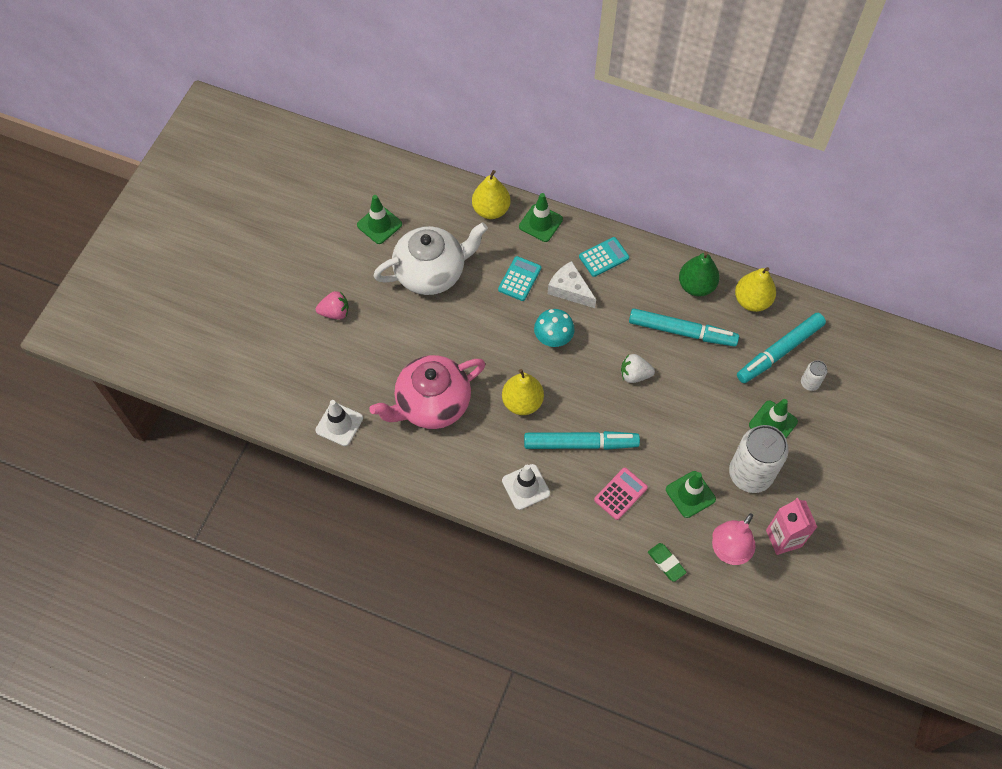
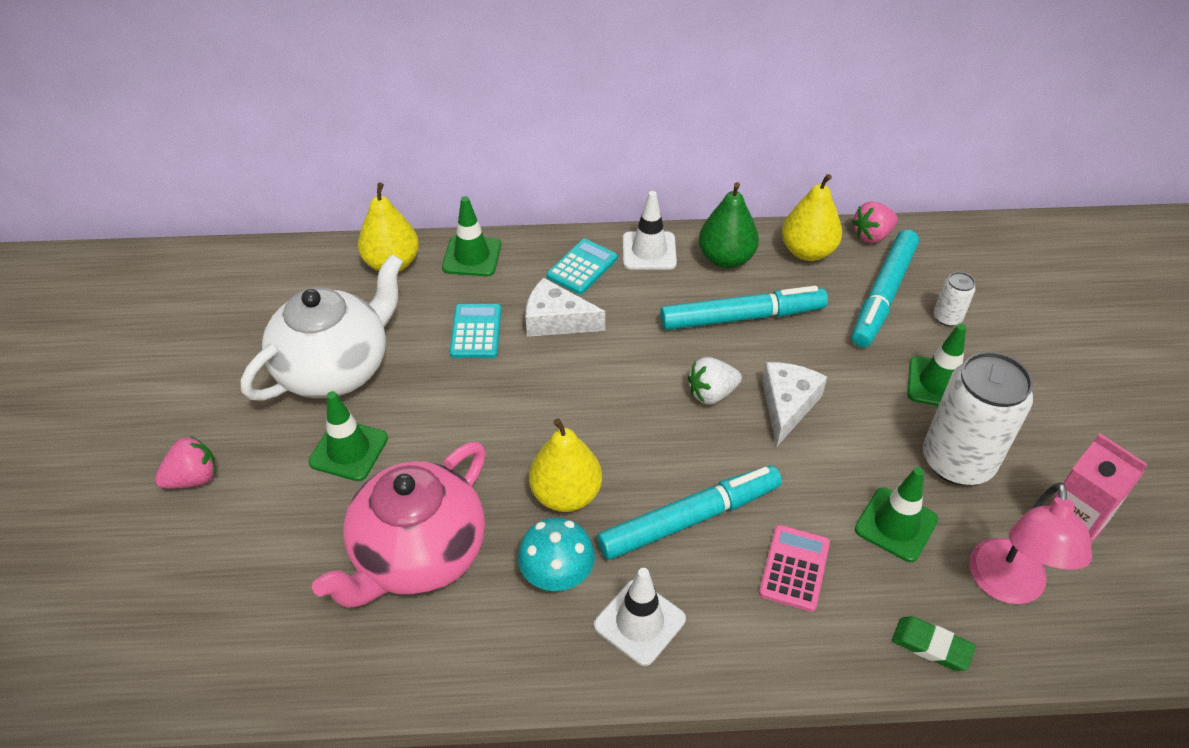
camera: 25 degrees left, 15 degrees down
(339, 424) = (263, 654): white traffic cone -> white traffic cone (649, 251)
(379, 225) = (226, 334): green traffic cone -> green traffic cone (349, 450)
(553, 338) = (566, 389): turquoise mushroom -> turquoise mushroom (557, 575)
(674, 400) = (787, 405): none -> white cheese
(802, 305) = (872, 235): none -> pink strawberry

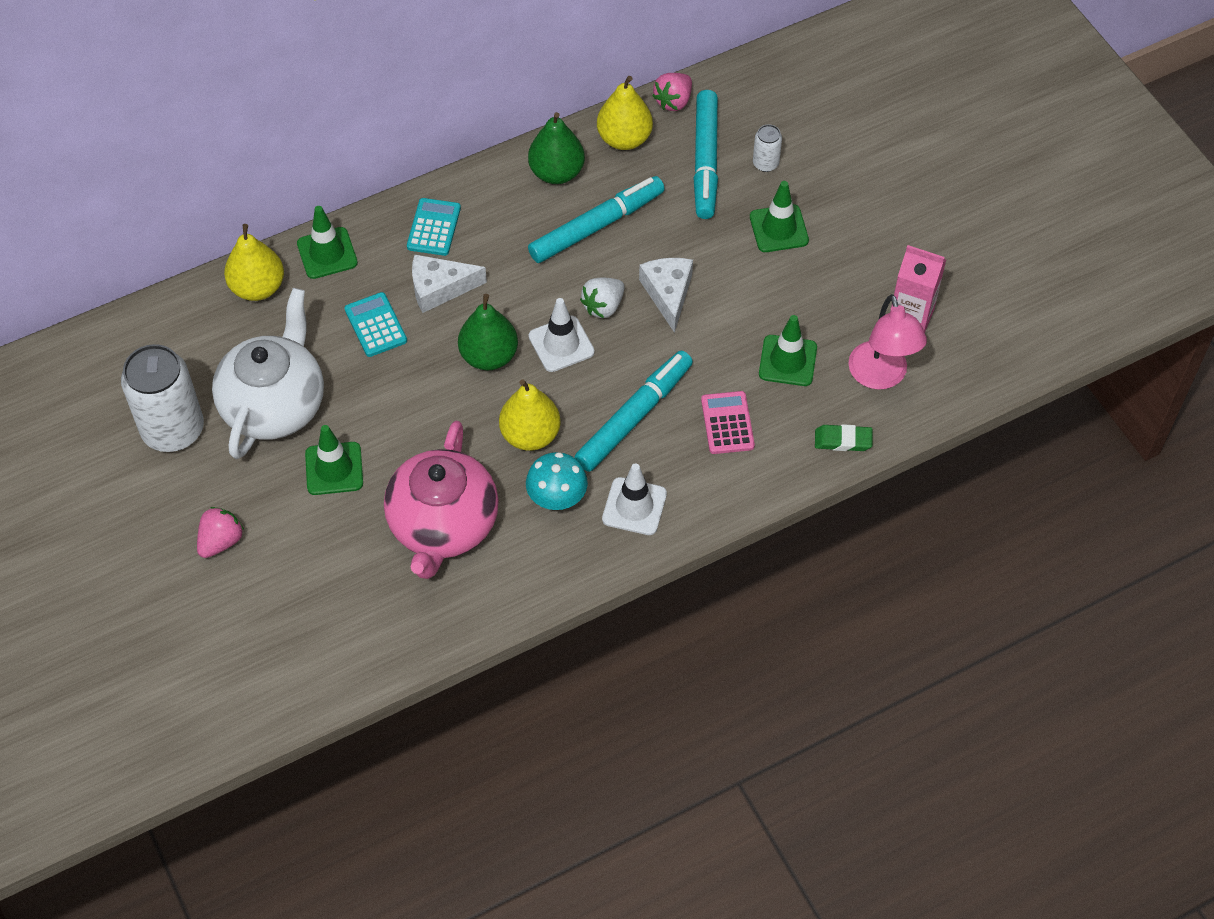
camera: 25 degrees left, 10 degrees up
(568, 399) = (489, 356): none -> green pear
(649, 251) = (485, 189): white traffic cone -> white traffic cone (561, 344)
(957, 461) = (815, 291): white can -> white can (173, 430)

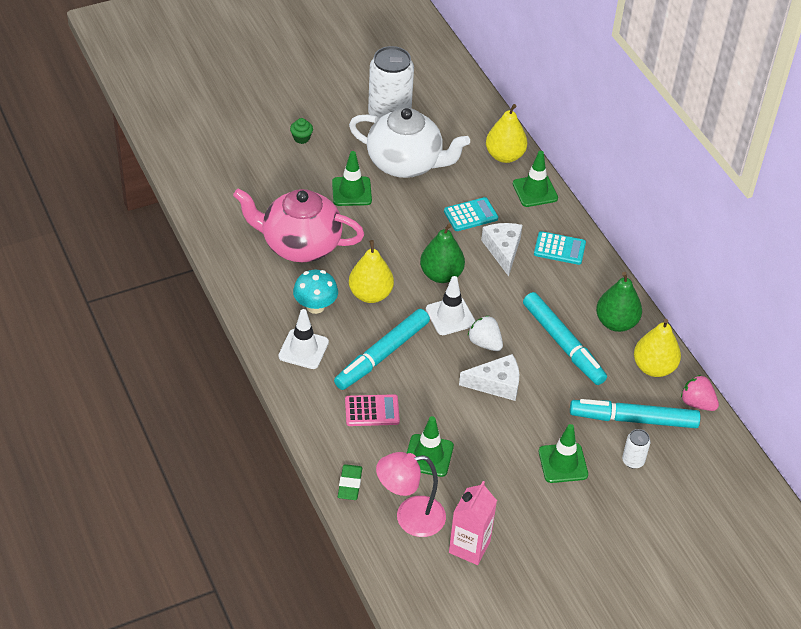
camera: 90 degrees right, 10 degrees down
(221, 541) = (301, 138): pink strawberry -> green cupcake
(634, 417) = (382, 355): turquoise marker -> turquoise marker turned 90 degrees clockwise

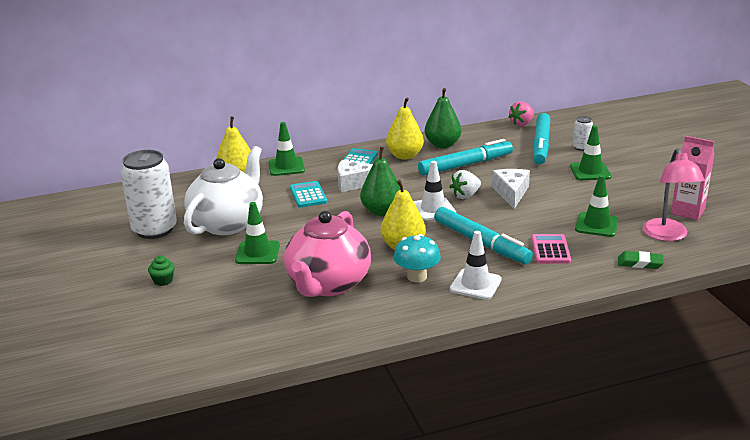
camera: 80 degrees left, 20 degrees down
(653, 367) = (488, 135): yellow pear -> yellow pear (405, 156)

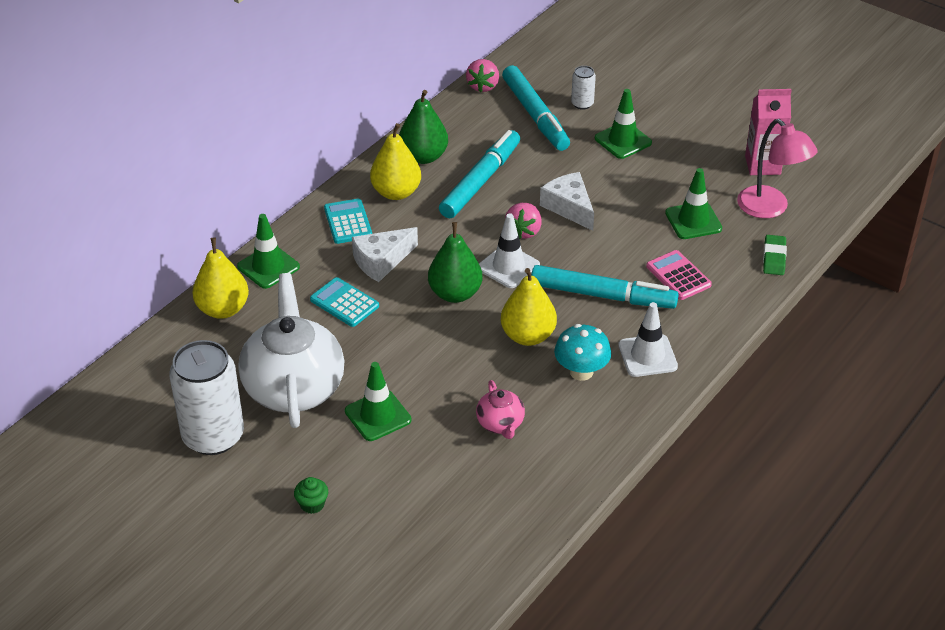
camera: 35 degrees left, 15 degrees up
(328, 284) = (500, 424): pink teapot -> pink teapot, size x0.46
(465, 195) = (524, 231): white strawberry -> pink strawberry
(640, 263) = (774, 258): green eraser -> green eraser turned 60 degrees counterclockwise

